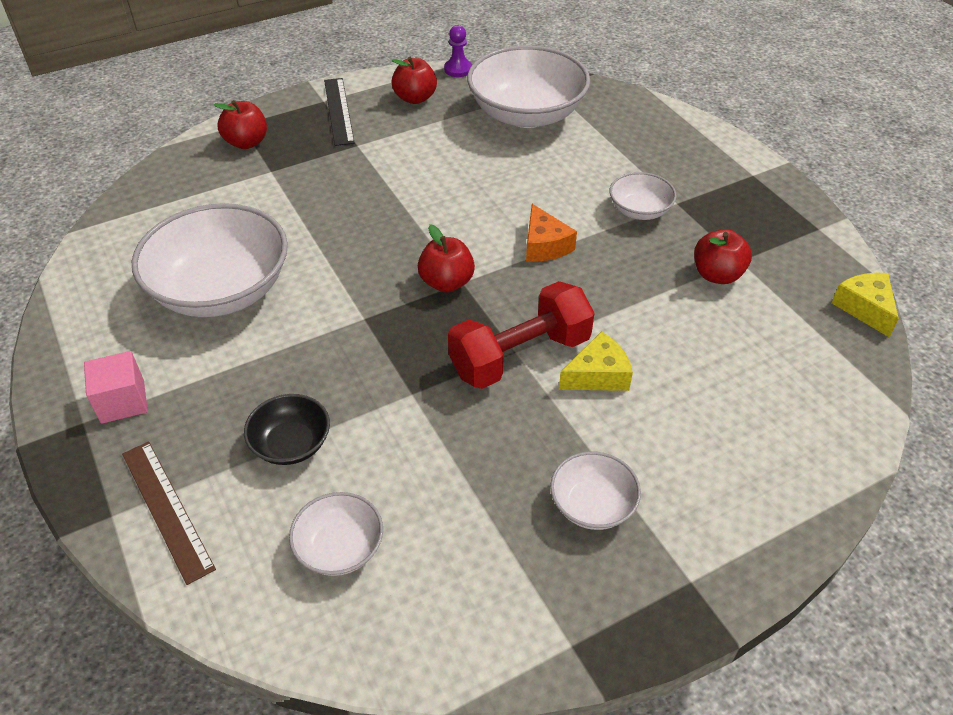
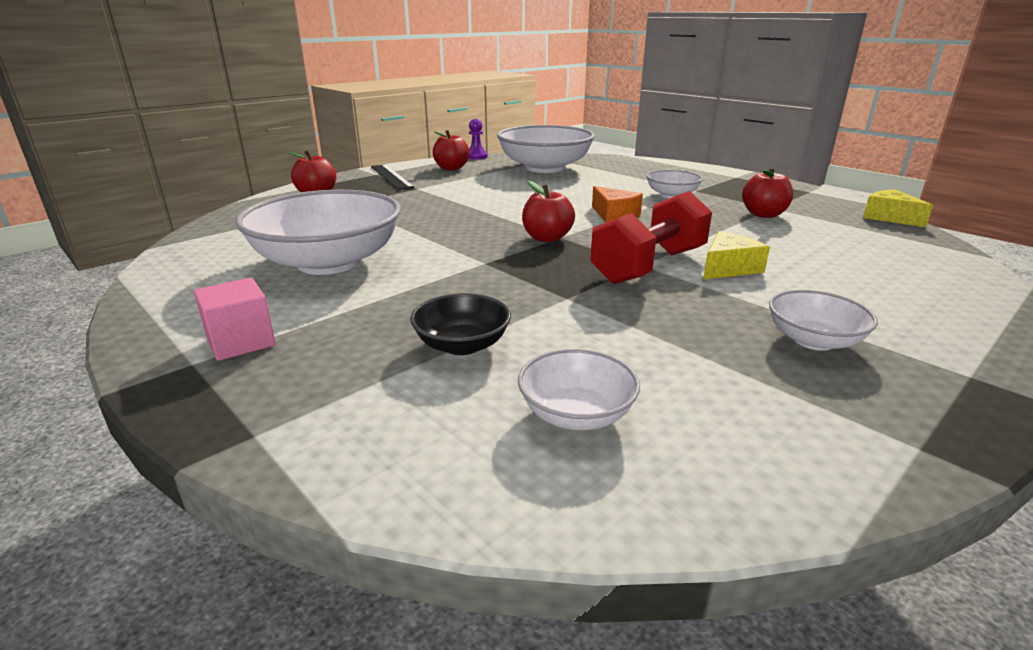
camera: 15 degrees left, 20 degrees down
(166, 509) = (331, 417): brown ruler -> none

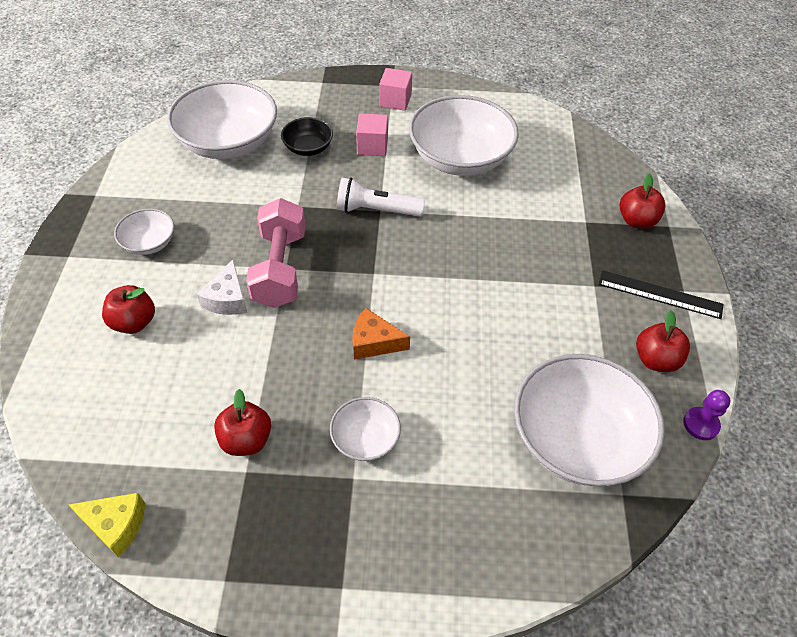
camera: 135 degrees right, 25 degrees up
(384, 309) = (372, 146): none -> pink cube
(488, 264) = (376, 210): none -> white flashlight
(547, 238) = (380, 265): red apple -> red apple (134, 322)
(576, 414) = (228, 142): white bowl -> white bowl, size x2.05
(649, 266) = (280, 268): red dumbbell -> pink dumbbell
(728, 268) = (227, 299): yellow cheese -> white cheese

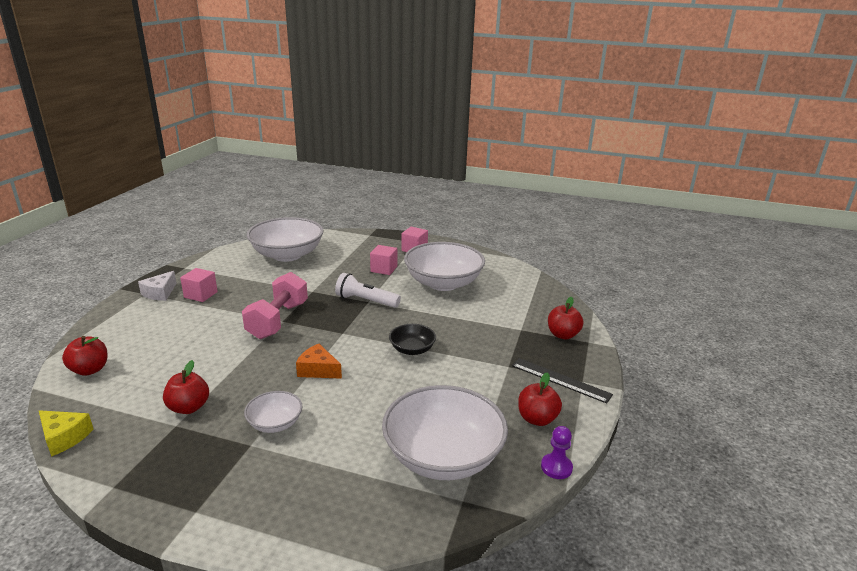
camera: 15 degrees right, 25 degrees down
(134, 322) = (161, 332): red apple -> red apple (90, 370)
(149, 243) = (201, 295): white bowl -> pink cube
(227, 299) = (231, 330): white cheese -> white cheese (160, 293)
(308, 148) = (339, 264): black bowl -> black bowl (412, 349)

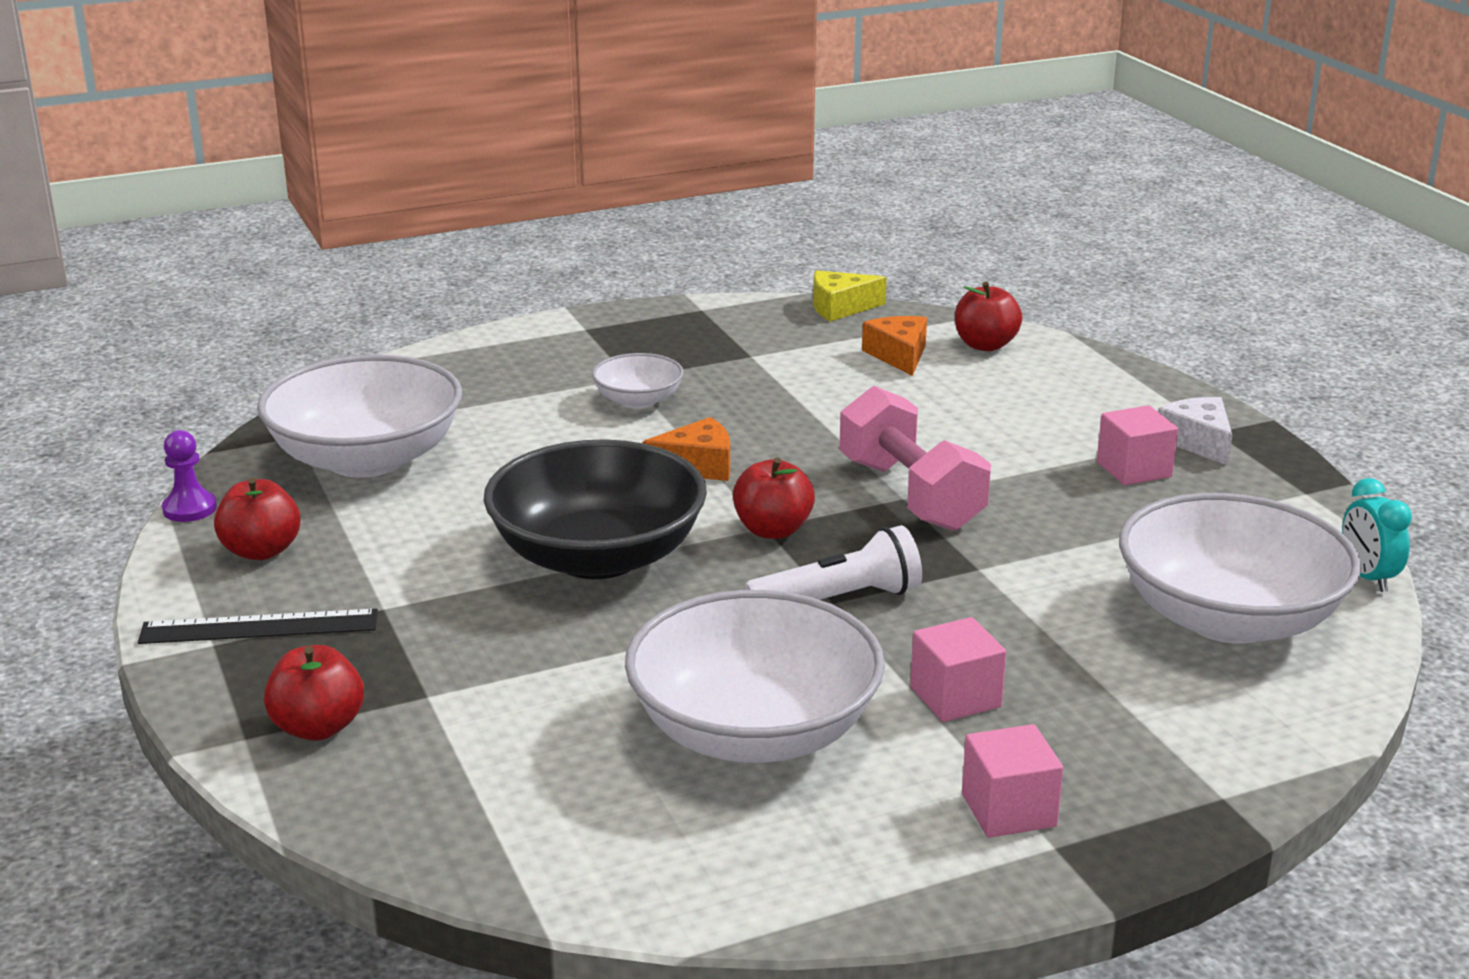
camera: 140 degrees right, 0 degrees up
(129, 385) = (899, 355): none -> orange cheese
(189, 407) = (775, 370): red apple -> red apple (773, 530)
(235, 247) = (1367, 577): none -> turquoise clock
(412, 349) = (598, 556): black bowl -> black bowl, size x2.05

